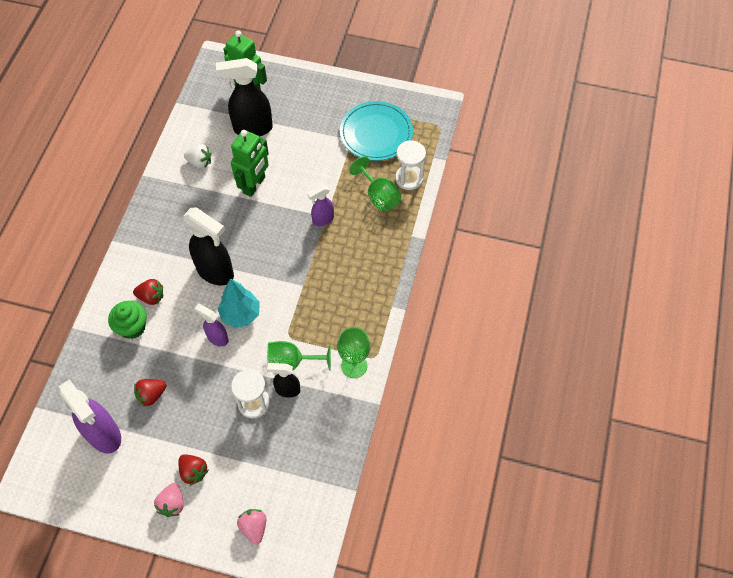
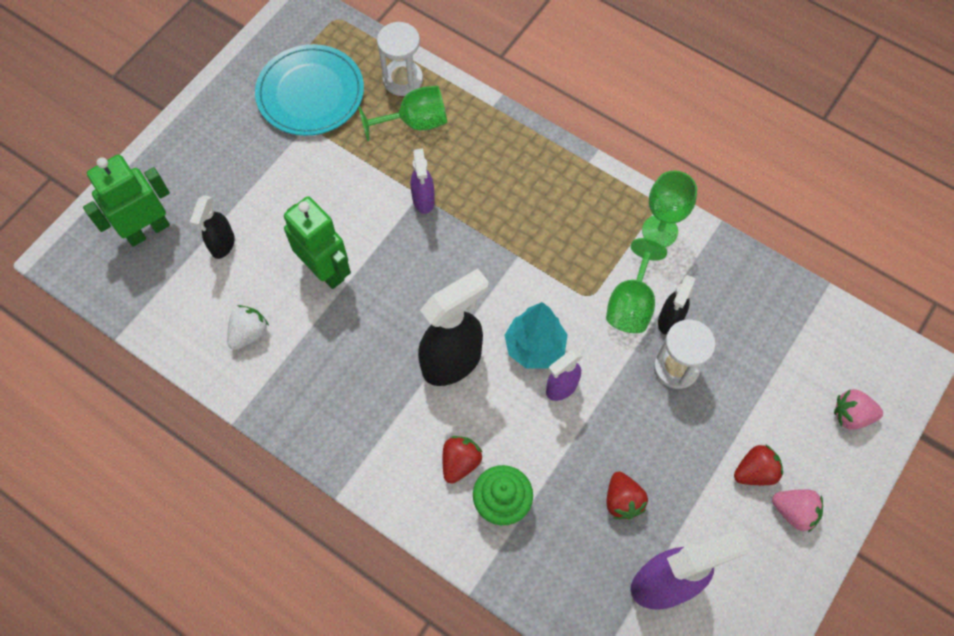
camera: 70 degrees left, 5 degrees up
(252, 128) = (222, 245): black spray bottle -> black spray bottle, size x0.55

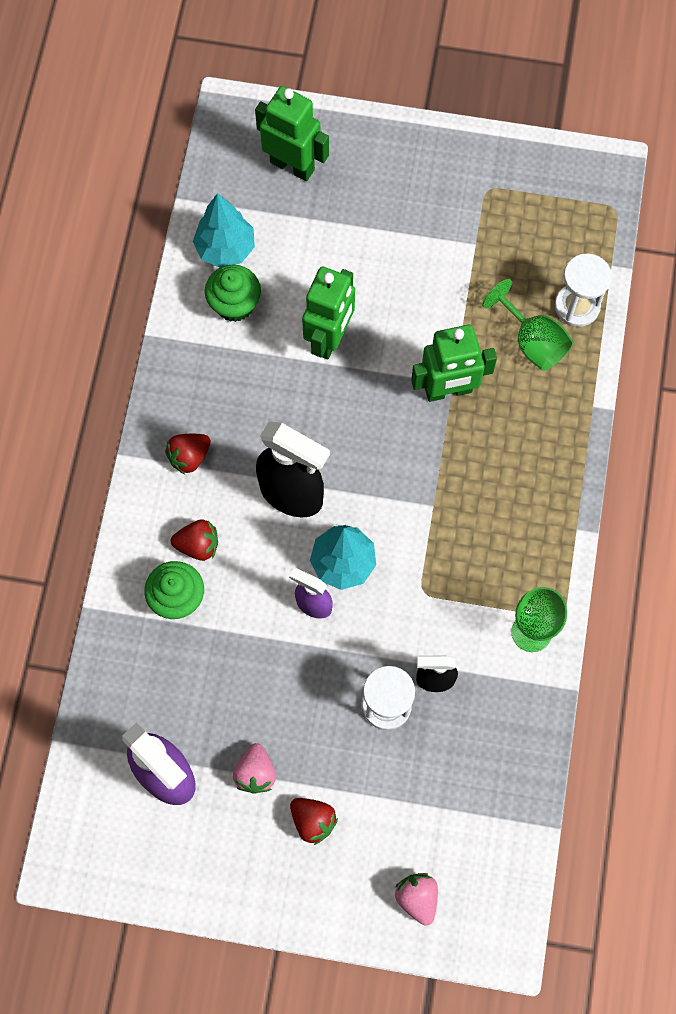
camera: 65 degrees right, 5 degrees up
(191, 318) = (225, 248): none -> turquoise tree
(222, 245) = (310, 236): black spray bottle -> none
(249, 333) = (234, 304): white strawberry -> green cupcake
(310, 93) = (513, 229): turquoise plate -> none
(423, 200) = (448, 390): purple spray bottle -> green robot
(622, 500) = (227, 706): red strawberry -> red strawberry (189, 457)
(631, 304) = (434, 635): green goblet -> none
(794, 511) = (289, 873): pink strawberry -> pink strawberry (255, 773)

